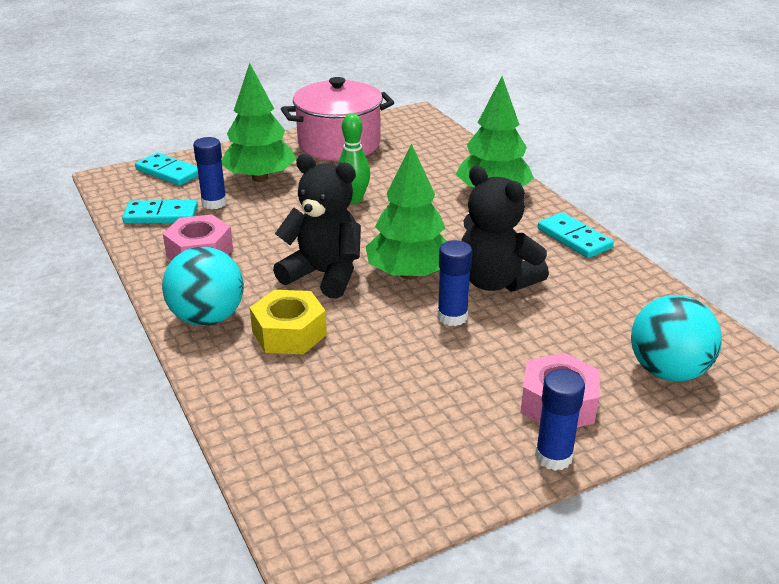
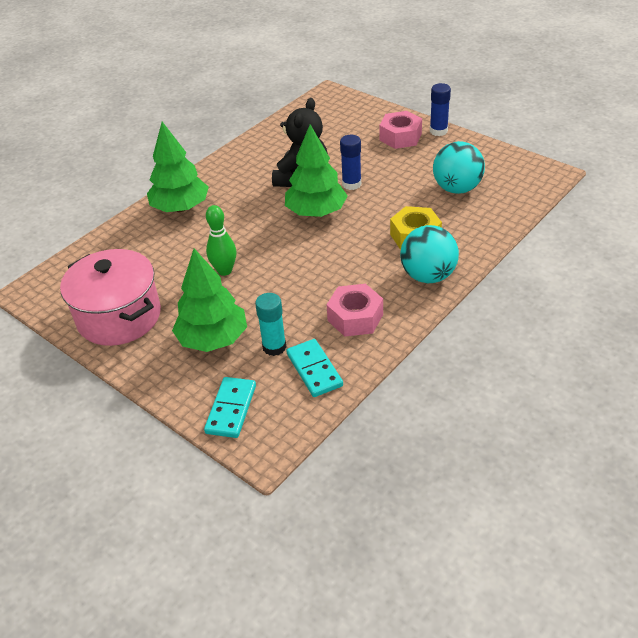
camera: 110 degrees left, 10 degrees up
(214, 203) = (274, 347): blue glue stick -> turquoise glue stick
(324, 275) = (342, 246): black teddy bear -> none
(574, 238) = (230, 163): turquoise domino -> none
(668, 371) = (349, 114): turquoise ball -> turquoise ball (457, 188)

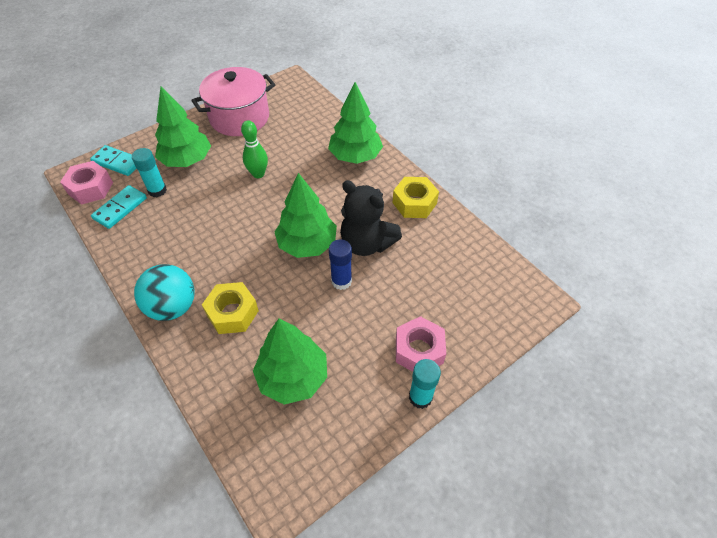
camera: 100 degrees right, 10 degrees up
(242, 161) = (414, 203): none -> yellow nut
(314, 370) = (120, 208): turquoise domino -> turquoise domino turned 45 degrees counterclockwise
(355, 317) = (156, 243): pink nut -> pink nut (90, 188)
(438, 131) = (420, 397): blue glue stick -> turquoise glue stick
(457, 188) = (293, 377): turquoise ball -> green tree

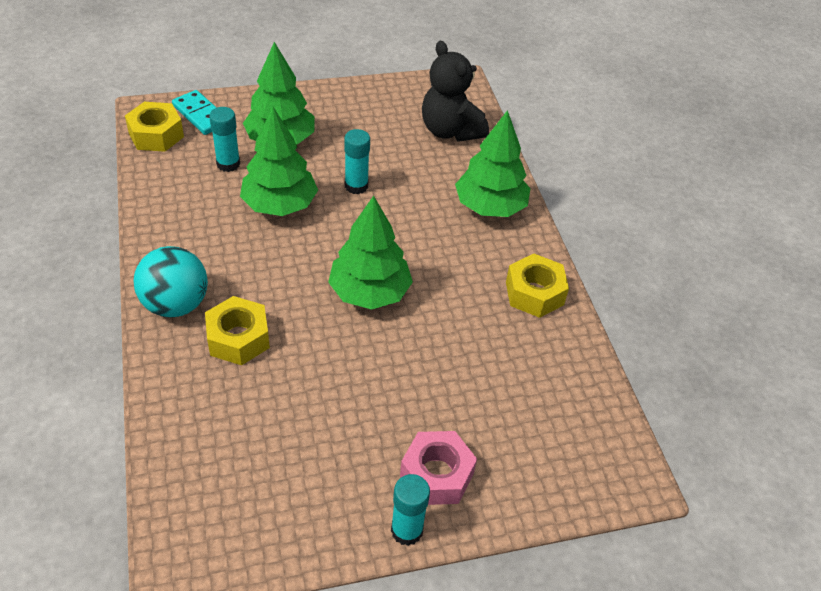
camera: 20 degrees right, 5 degrees down
(90, 188) = (156, 135): pink nut -> yellow nut
(120, 208) = (176, 169): turquoise domino -> none
(239, 117) = (370, 109): pink pot -> none
(258, 174) = (356, 186): green bowling pin -> turquoise glue stick
(293, 377) = (267, 440): green tree -> green tree (279, 205)
(341, 281) = (387, 353): blue glue stick -> none
(366, 243) = (444, 320): black teddy bear -> black teddy bear (450, 131)

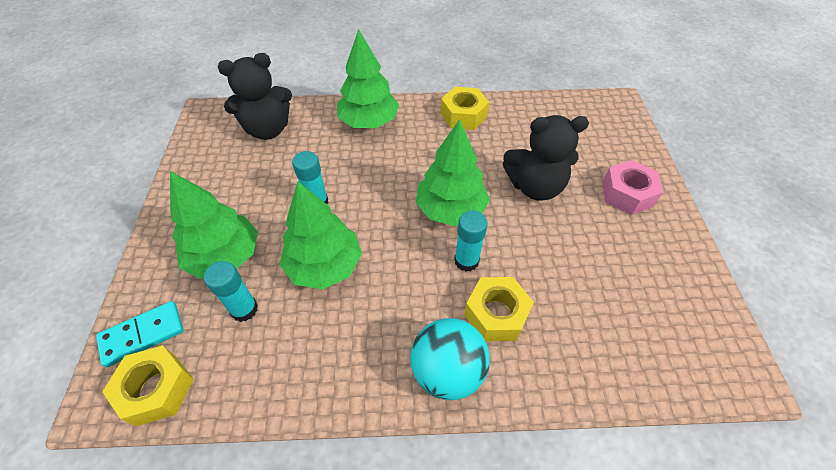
camera: 75 degrees left, 5 degrees up
(407, 530) = (675, 217): turquoise glue stick -> turquoise glue stick (466, 261)
(424, 371) = (535, 187): none -> black teddy bear

